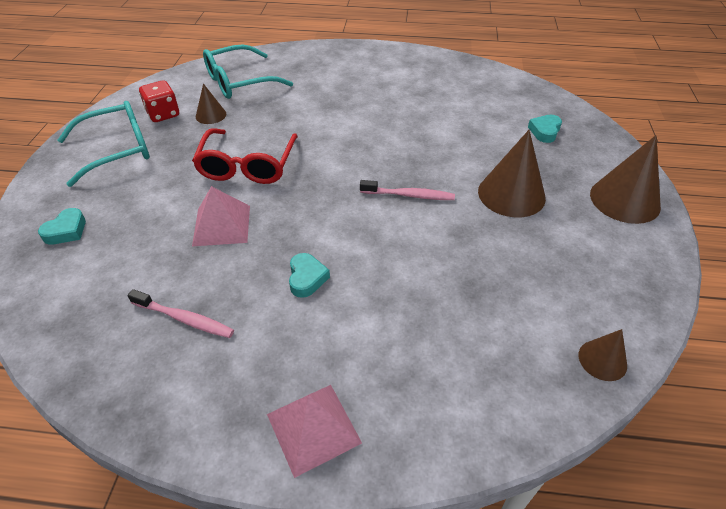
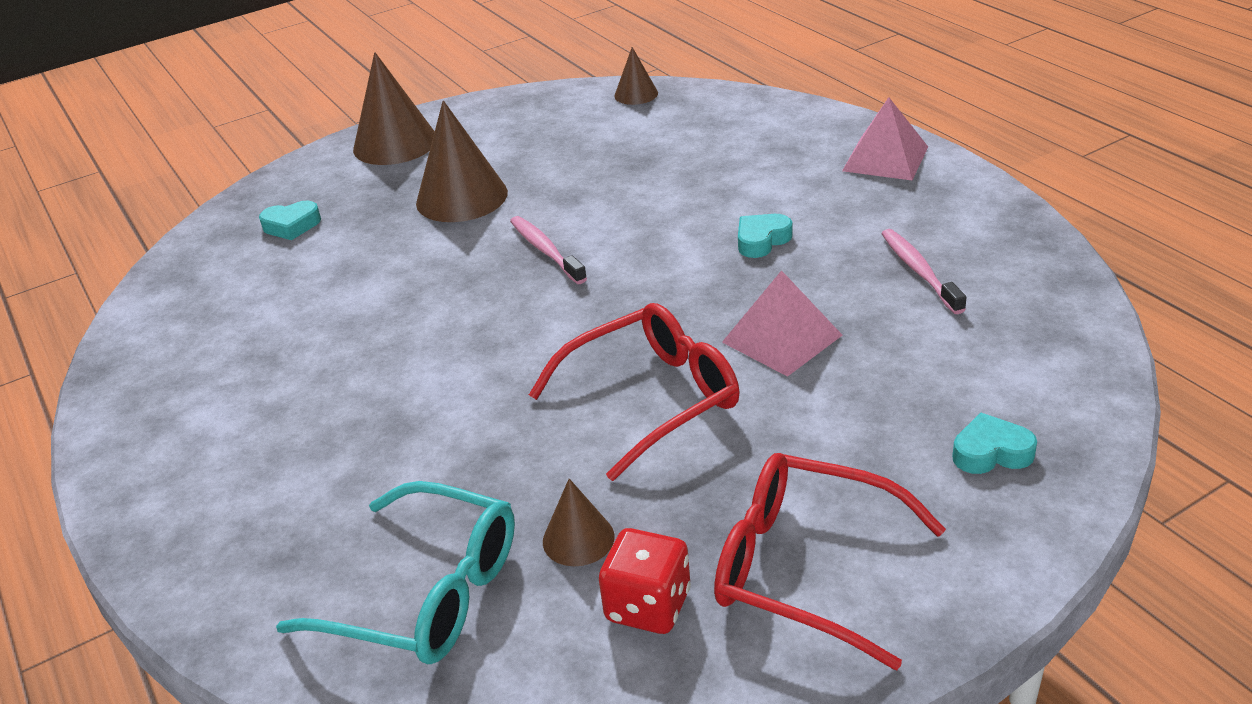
camera: 125 degrees left, 10 degrees down
(117, 150) = (806, 568): turquoise glasses -> red glasses

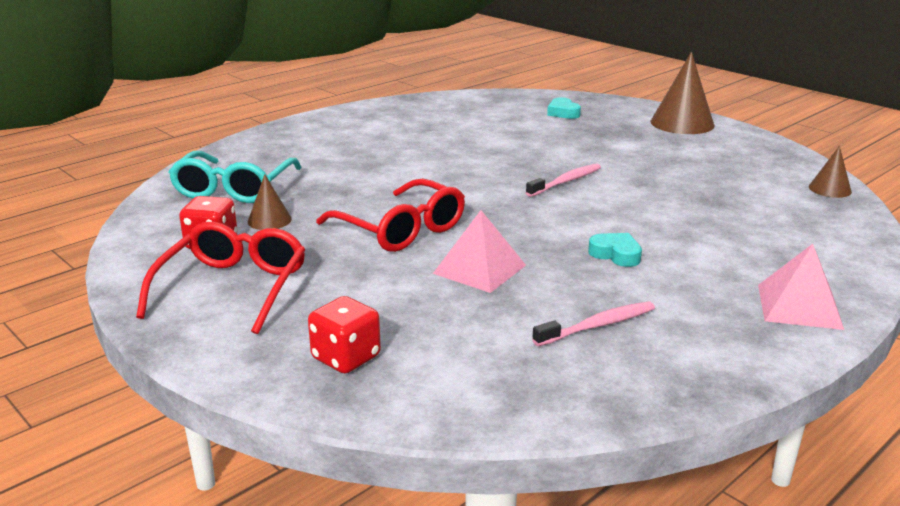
camera: 75 degrees right, 10 degrees down
(462, 197) = (622, 150): brown cone -> none
(991, 452) = (346, 357): turquoise heart -> red dice

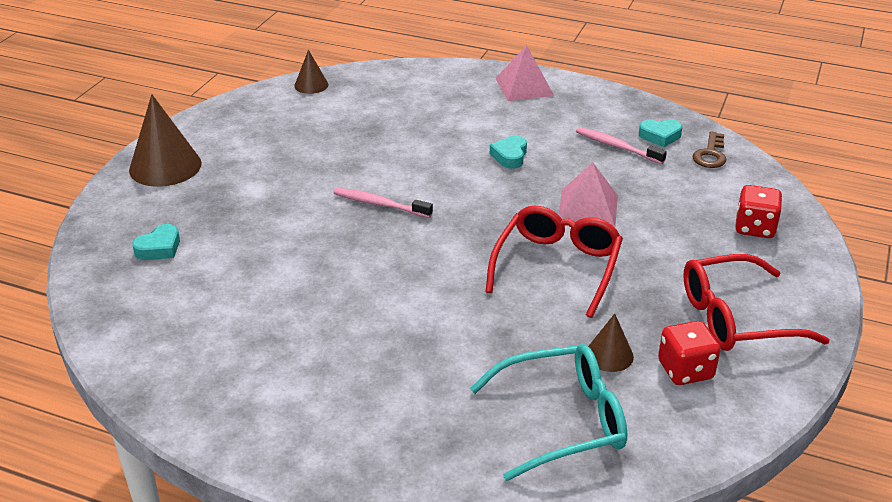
camera: 115 degrees left, 10 degrees up
(532, 392) = (710, 154): none -> brown key
(607, 368) = (660, 136): none -> turquoise heart

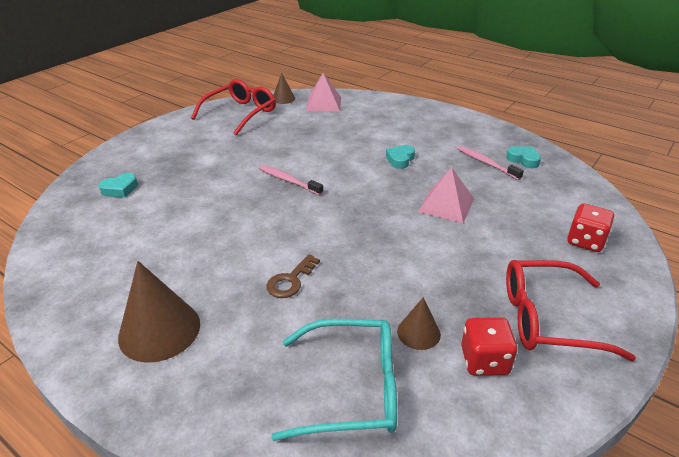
camera: 15 degrees right, 0 degrees up
(165, 166) = (159, 137): brown cone -> brown cone (159, 330)
(524, 86) = (430, 115): pink pyramid -> pink pyramid (323, 104)
(557, 267) = (403, 247): red glasses -> red glasses (240, 113)
(660, 136) = (523, 160): turquoise heart -> turquoise heart turned 150 degrees counterclockwise
(710, 154) = (561, 178): brown key -> brown key (291, 280)

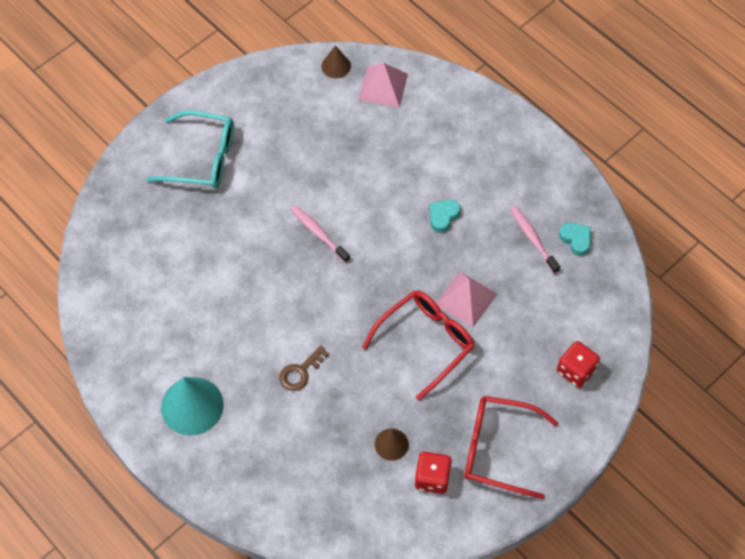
camera: 10 degrees right, 25 degrees up
(120, 189) = (149, 218): turquoise heart -> none
(159, 330) = (192, 406): brown cone -> turquoise cone
(240, 113) = (280, 93): red glasses -> red glasses (425, 342)
(351, 388) = (328, 483): turquoise glasses -> turquoise glasses (202, 158)

